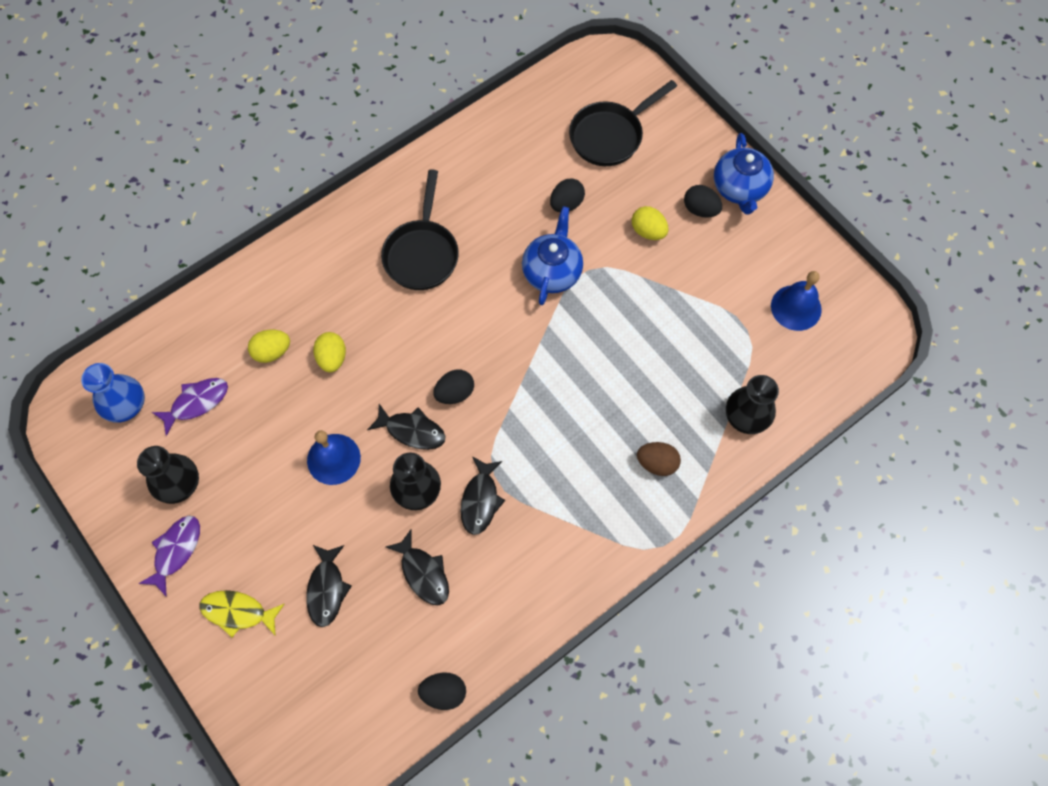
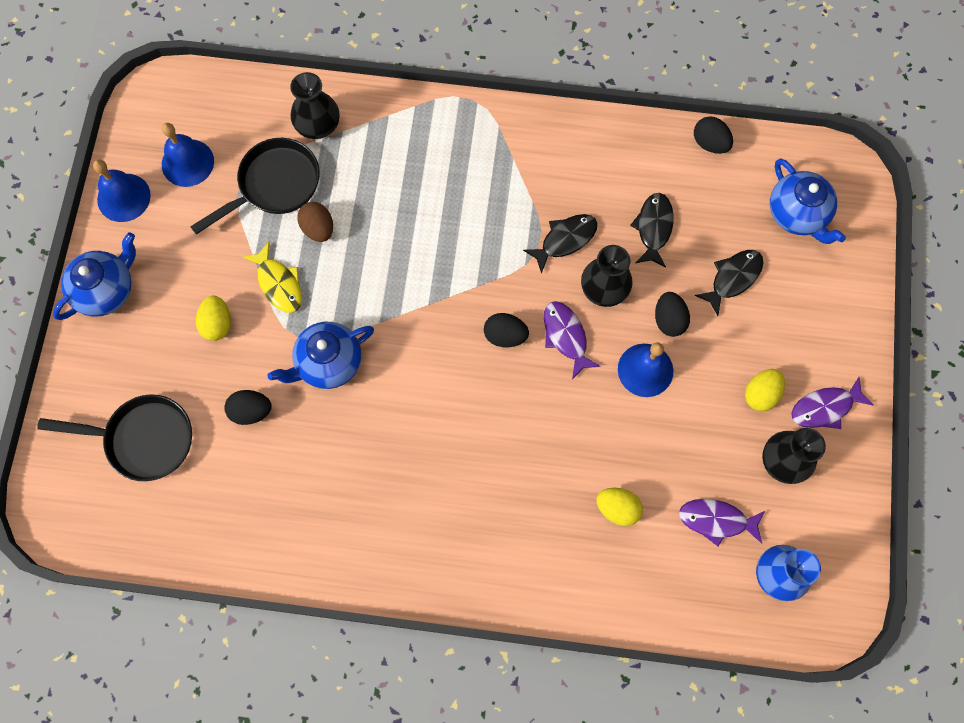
camera: 135 degrees left, 5 degrees up
(238, 612) = (811, 320): yellow fish -> yellow fish (279, 283)
(319, 696) = (797, 214): none -> blue teapot
(332, 358) = (573, 455): yellow egg -> yellow egg (760, 394)
(412, 431) = (566, 336): black fish -> purple fish
(422, 253) = (413, 481): black pan -> black pan (274, 185)
(657, 463) = (415, 152): brown egg -> brown egg (318, 228)
(700, 209) = (157, 302): black egg -> black egg (669, 320)
(804, 248) = (123, 197): none -> blue bell

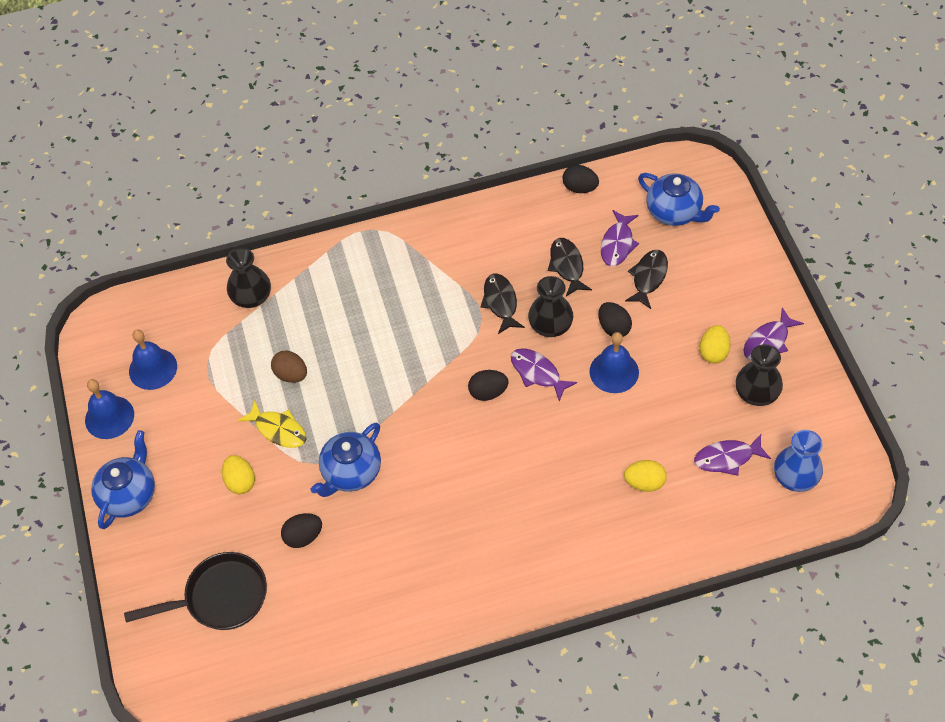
camera: 20 degrees left, 15 degrees down
(274, 185) = (237, 356): black pan -> none
(565, 240) = (500, 302): black fish -> black fish turned 45 degrees counterclockwise
(719, 225) = (617, 244): none -> purple fish

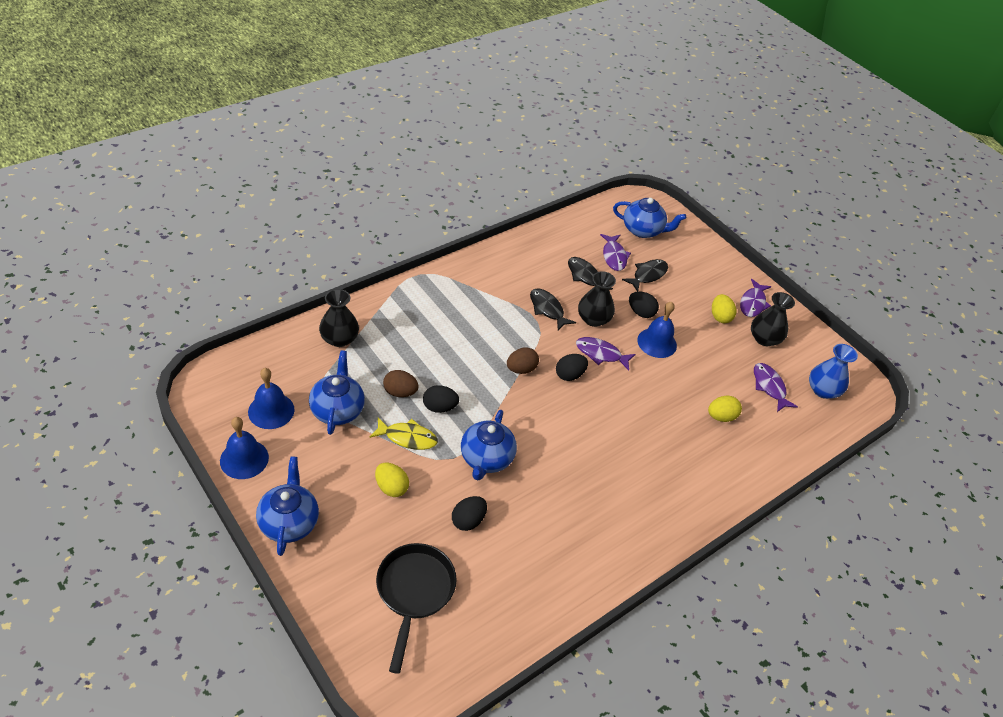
camera: 30 degrees left, 10 degrees down
(219, 381) = (337, 409): none -> blue teapot
(220, 597) = (414, 592): black pan -> black pan turned 45 degrees counterclockwise
(435, 374) = (521, 369): none -> brown egg
(580, 188) = (567, 224): black egg -> black egg (439, 407)
(648, 277) = (647, 275): black fish -> black fish turned 45 degrees clockwise
(727, 458) = (769, 387): purple fish -> purple fish turned 105 degrees clockwise

